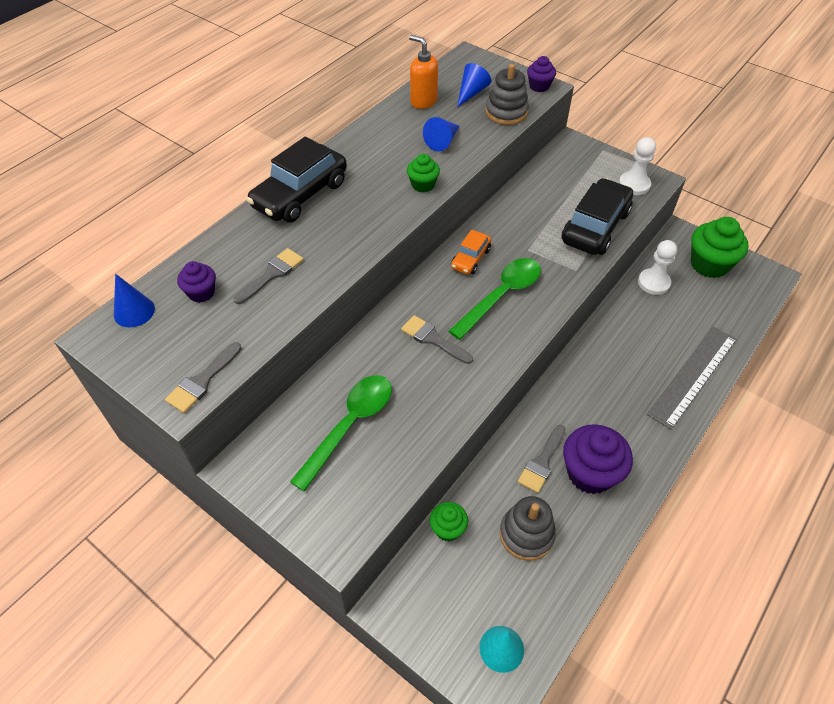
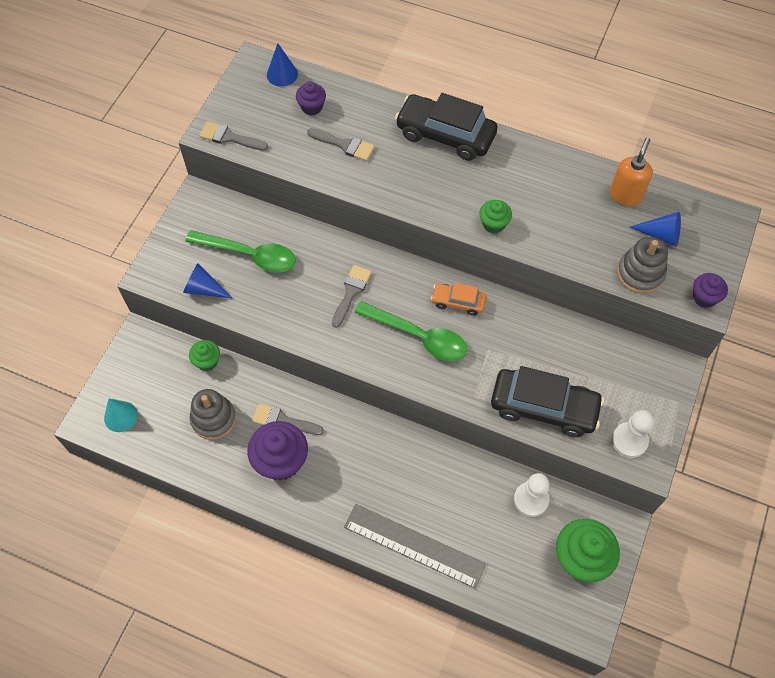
camera: 75 degrees right, 10 degrees up
(442, 141) = (566, 226): blue cone -> blue cone (204, 289)

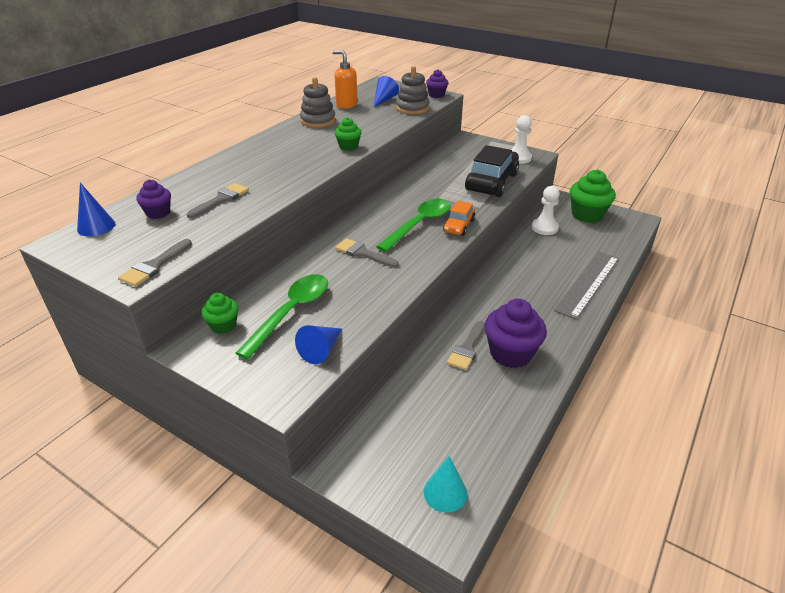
camera: 80 degrees left, 25 degrees down
(207, 361) = (386, 402): green cupcake -> green cupcake (223, 325)
(213, 419) = (459, 401): grey stacking toy -> grey stacking toy (318, 121)
(445, 135) = (247, 155): black car -> none
(458, 302) = (392, 204): orange car -> orange car (459, 226)

